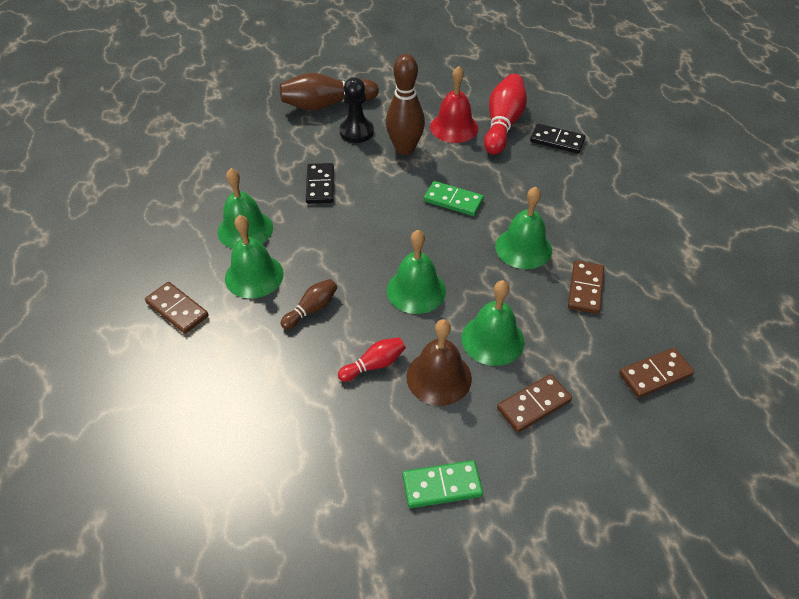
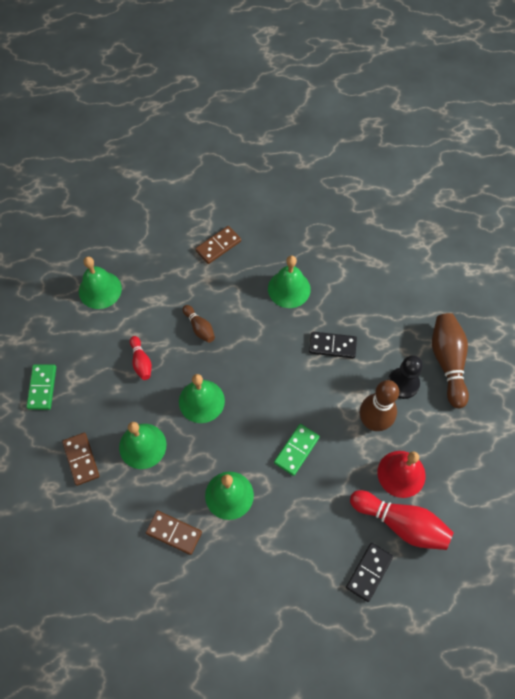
camera: 100 degrees right, 15 degrees up
(254, 275) = (240, 293): green bell -> green bell (100, 290)
(439, 377) = (120, 401): brown bell -> none
(655, 374) = (81, 557): brown domino -> none

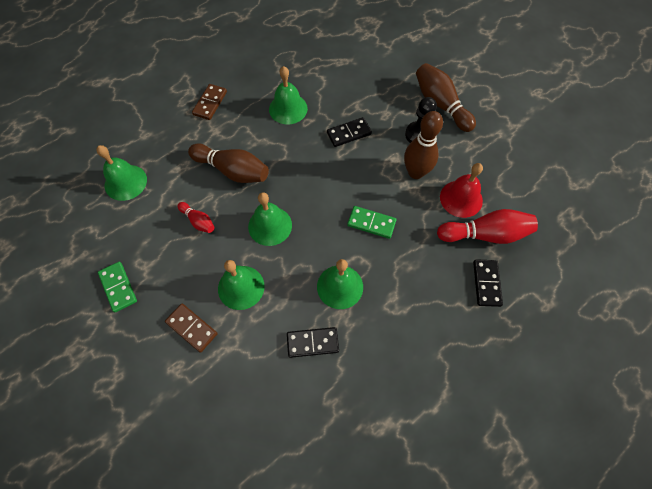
camera: 30 degrees left, 0 degrees up
(174, 532) = (312, 342): brown domino -> black domino
(199, 328) = (232, 171): brown bowling pin -> brown bowling pin, size x1.87
(296, 450) = (371, 223): green domino -> green domino turned 75 degrees counterclockwise

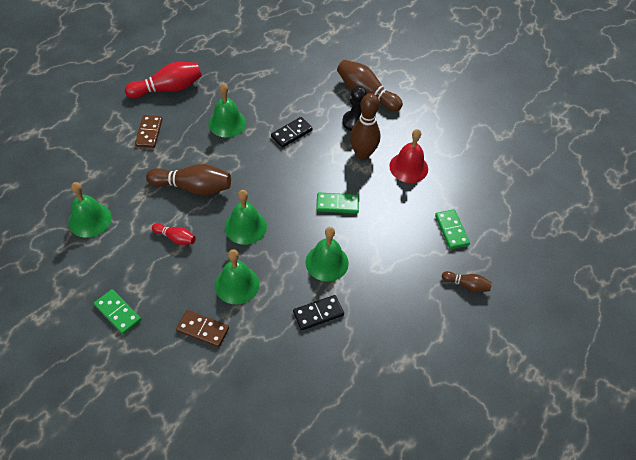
camera: 20 degrees left, 10 degrees down
(484, 353) = (466, 285): none -> brown bowling pin
(485, 234) = (438, 191): red bowling pin -> red bowling pin (168, 89)
(486, 283) = (451, 230): black domino -> green domino

